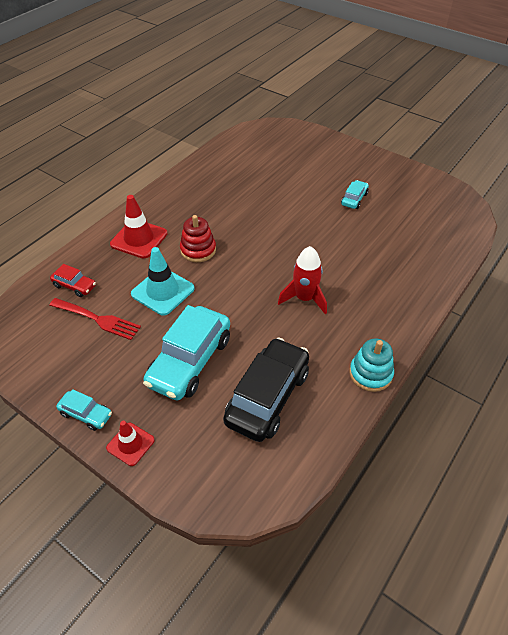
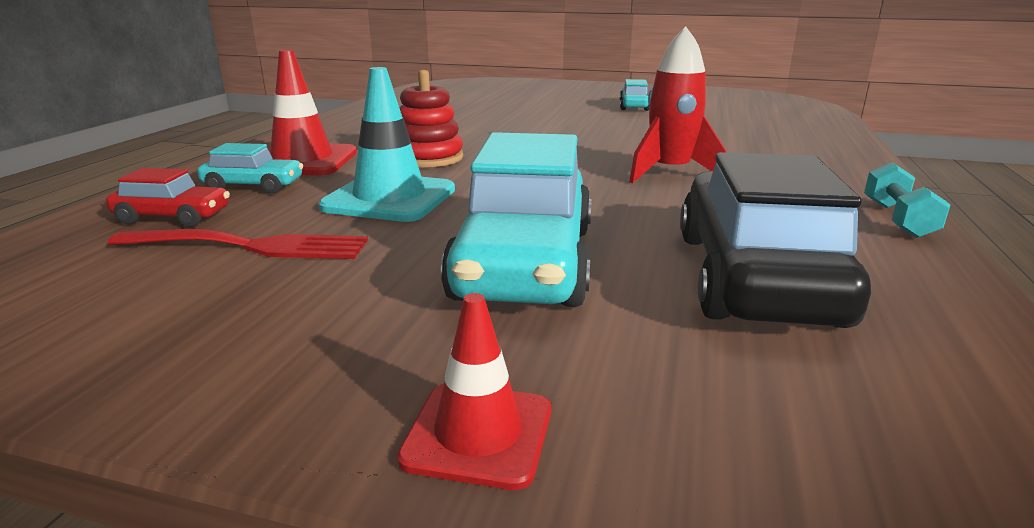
camera: 20 degrees left, 25 degrees down
(86, 414) = (283, 402): turquoise car -> turquoise car (253, 186)
(370, 373) = (897, 219): turquoise stacking toy -> turquoise dumbbell

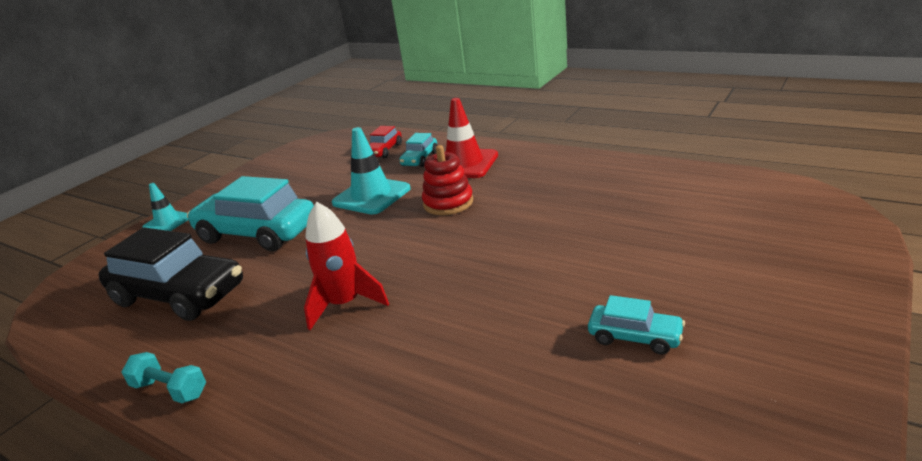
camera: 110 degrees right, 5 degrees up
(251, 246) = (334, 172): red fork -> none
(478, 434) = (167, 222): red traffic cone -> turquoise traffic cone

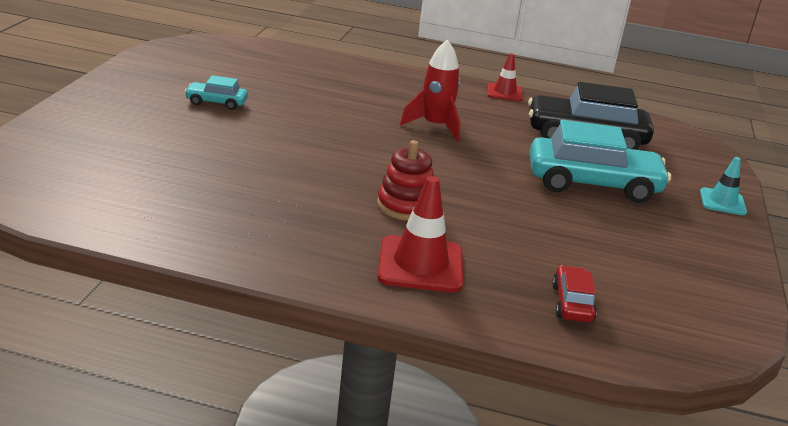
camera: 155 degrees right, 0 degrees up
(170, 390) = (504, 92): turquoise dumbbell -> red traffic cone
(371, 196) = (509, 221): turquoise traffic cone -> none
(420, 159) = (495, 280): turquoise car -> none

